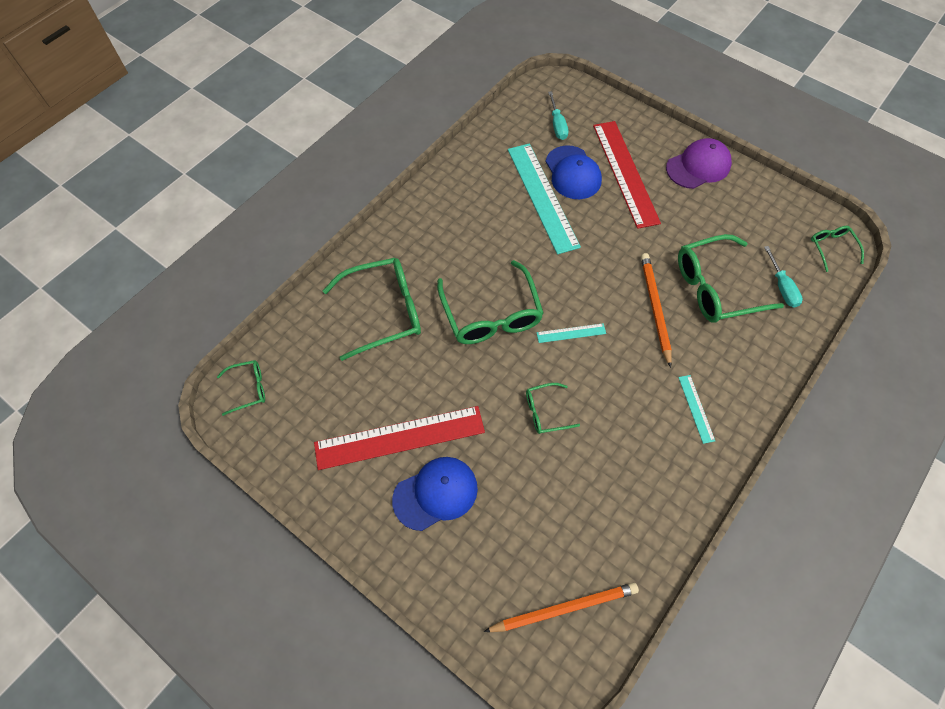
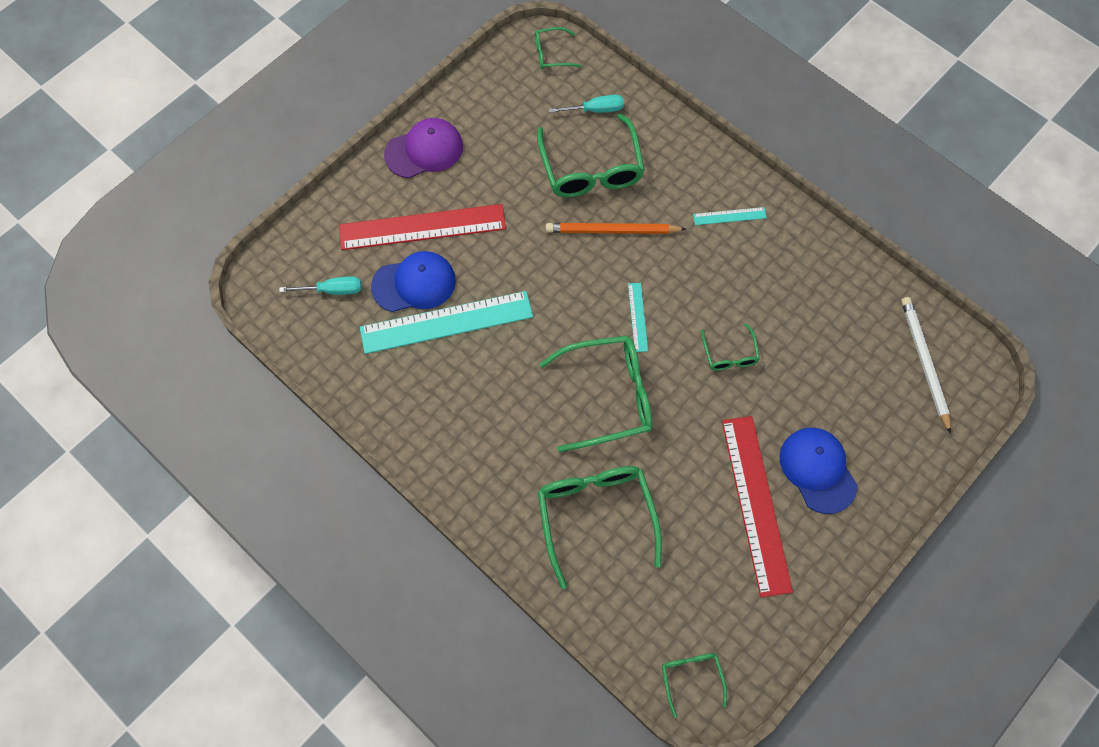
camera: 85 degrees left, 5 degrees up
(564, 608) = (924, 363): orange pencil -> white pencil
(698, 166) = (424, 150): purple cap -> purple cap turned 90 degrees clockwise

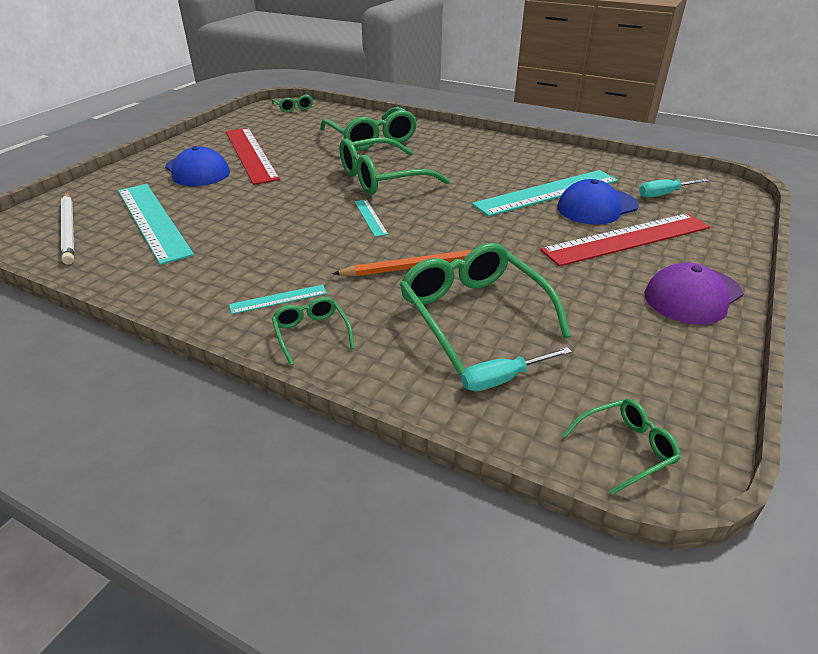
camera: 165 degrees right, 30 degrees down
(730, 354) = (274, 210): green glasses -> green glasses (311, 333)
(848, 361) = (152, 221): none -> turquoise ruler

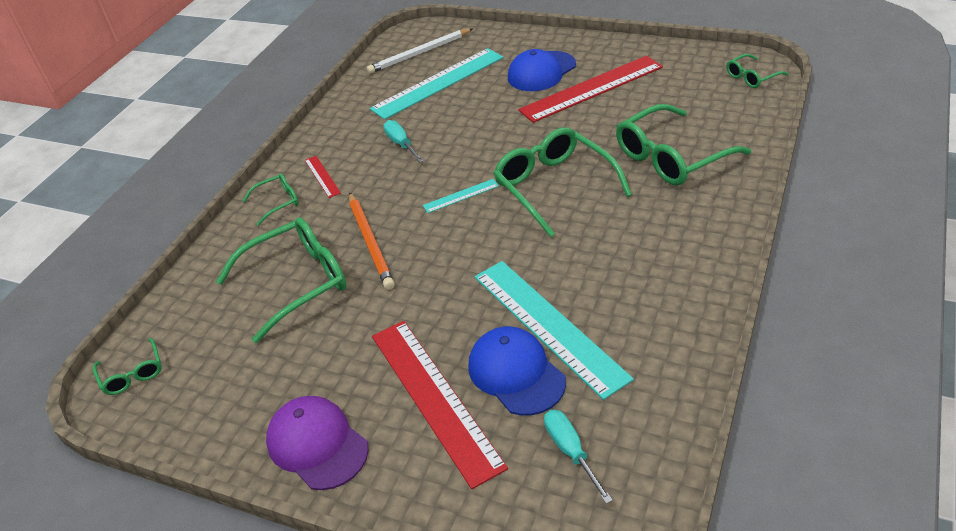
camera: 90 degrees right, 5 degrees up
(278, 299) = (322, 176): turquoise ruler -> red ruler
(503, 379) = (213, 307): turquoise screwdriver -> turquoise screwdriver (401, 144)

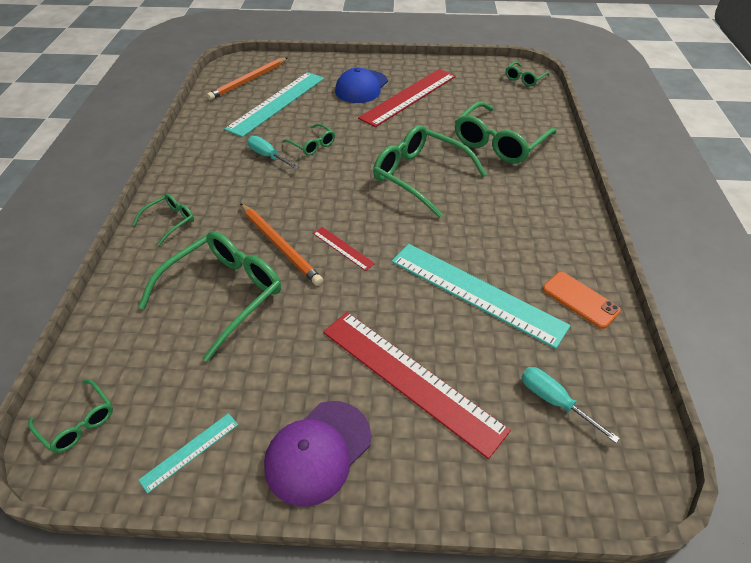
camera: 25 degrees left, 5 degrees up
(317, 444) = (318, 451): purple cap -> purple cap turned 75 degrees counterclockwise
(322, 176) = (205, 192): red ruler -> red ruler (343, 248)
(419, 53) = (248, 80): white pencil -> orange pencil
(453, 136) = (312, 145): none -> green glasses
(461, 196) = (343, 193): turquoise ruler -> turquoise ruler (190, 451)
(516, 373) = (471, 340): blue cap -> none
(663, 354) = (580, 300): none -> orange phone

